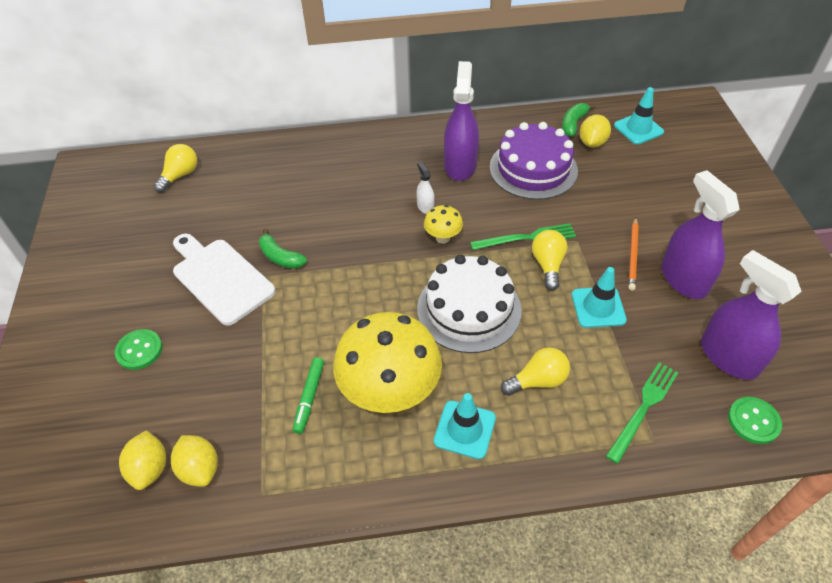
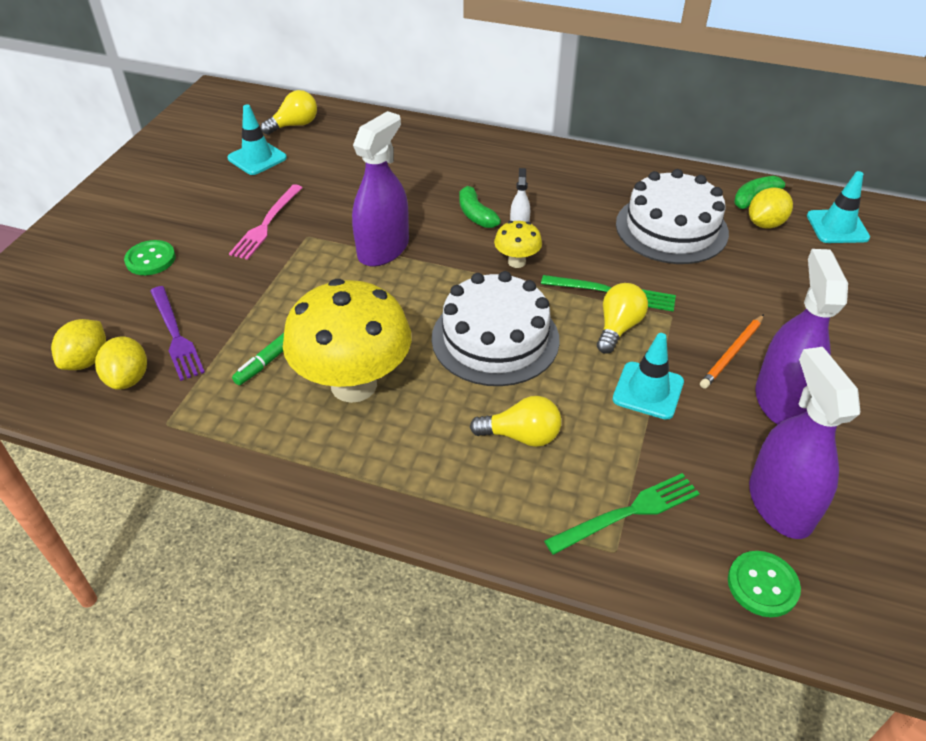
camera: 25 degrees right, 5 degrees down
(213, 412) = (175, 335): none -> purple fork
(220, 278) = (266, 224): white cutting board -> pink fork
(280, 257) = (336, 225): green banana -> green banana (475, 214)
(460, 165) = (587, 200): purple spray bottle -> purple spray bottle (383, 249)
(464, 429) = (405, 450): turquoise traffic cone -> turquoise traffic cone (257, 158)
(533, 169) = (671, 228): purple cake -> white cake

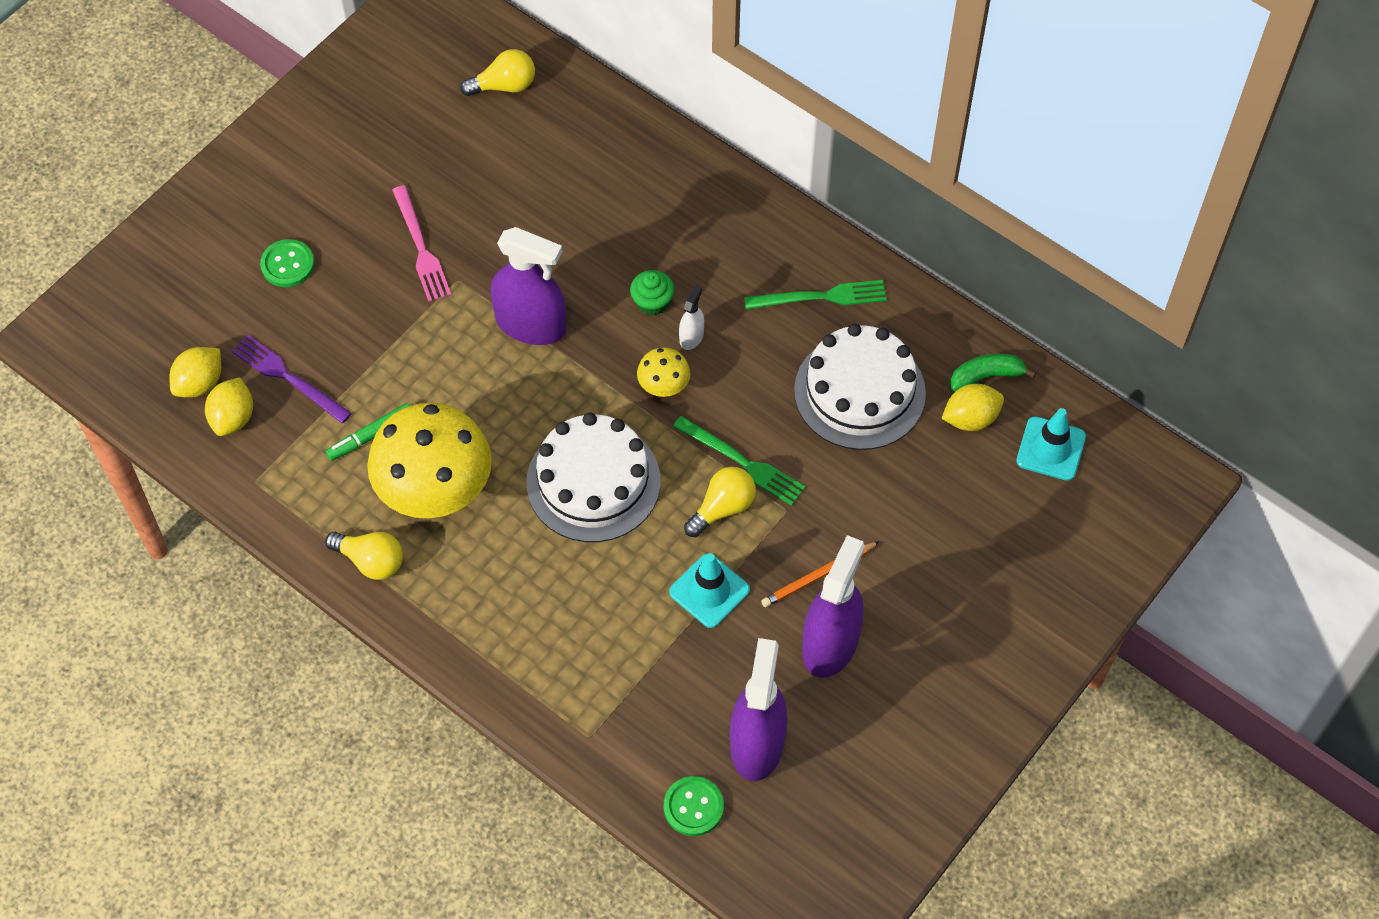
camera: 20 degrees right, 15 degrees up
(175, 335) = (288, 377): purple fork -> purple fork turned 135 degrees clockwise
(257, 158) = (443, 134): turquoise traffic cone -> none
(266, 224) = (421, 248): pink fork -> pink fork turned 60 degrees counterclockwise
(383, 249) = (531, 324): purple spray bottle -> purple spray bottle turned 60 degrees clockwise
(475, 214) = (652, 302): green banana -> green cupcake
(521, 436) = (565, 600): yellow light bulb -> yellow light bulb (371, 561)
(628, 513) = (619, 707): green fork -> green fork (821, 297)

